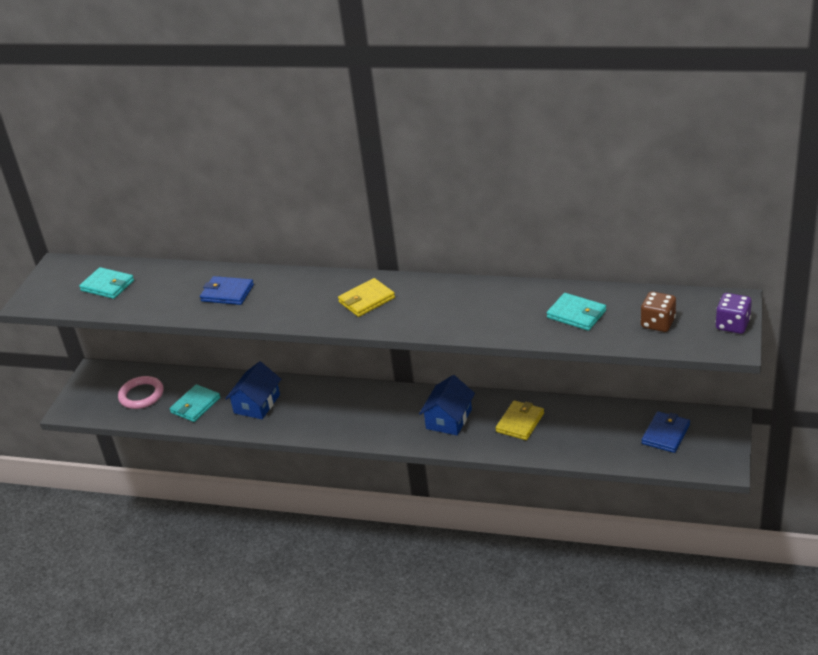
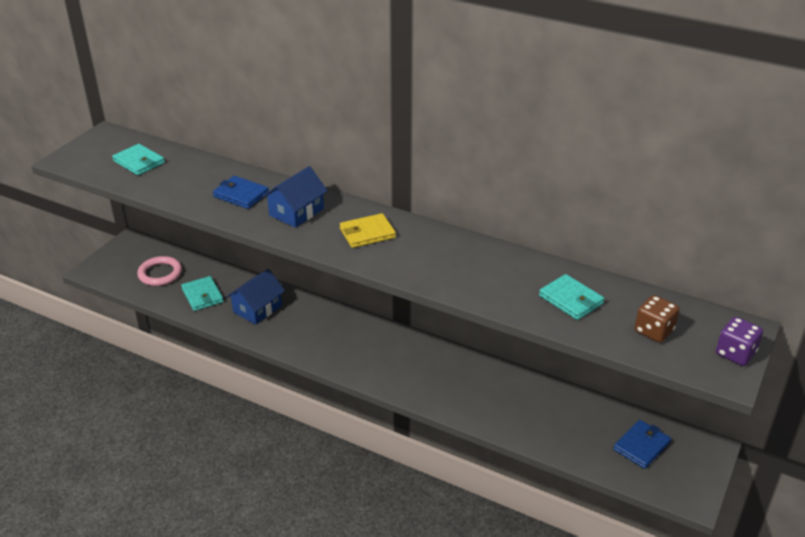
camera: 10 degrees right, 0 degrees up
(195, 405) = (202, 296): turquoise wallet -> turquoise wallet turned 75 degrees counterclockwise
(449, 419) = (429, 371): blue house -> blue house (296, 212)
(520, 422) = (497, 393): yellow wallet -> none

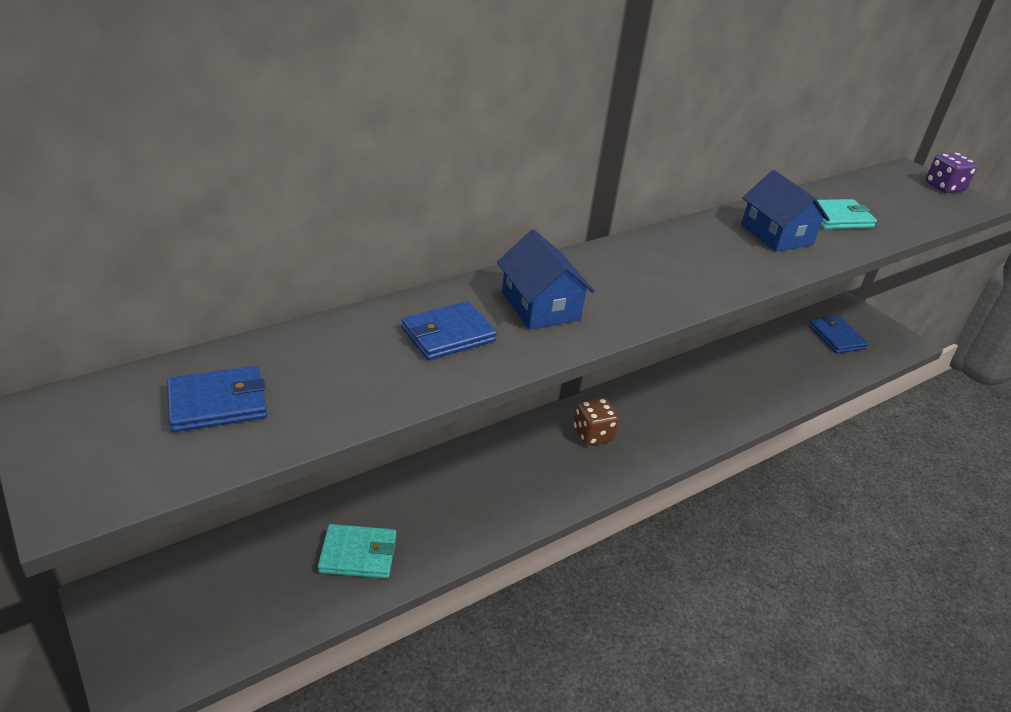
camera: 65 degrees left, 0 degrees up
(139, 162) = (218, 403): turquoise wallet -> blue wallet
(160, 274) = (250, 587): pink ring -> none
(257, 309) = (442, 505): blue house -> blue house (776, 235)
(367, 233) = (636, 276): yellow wallet -> none
(654, 331) = (902, 203): brown dice -> brown dice (592, 434)

